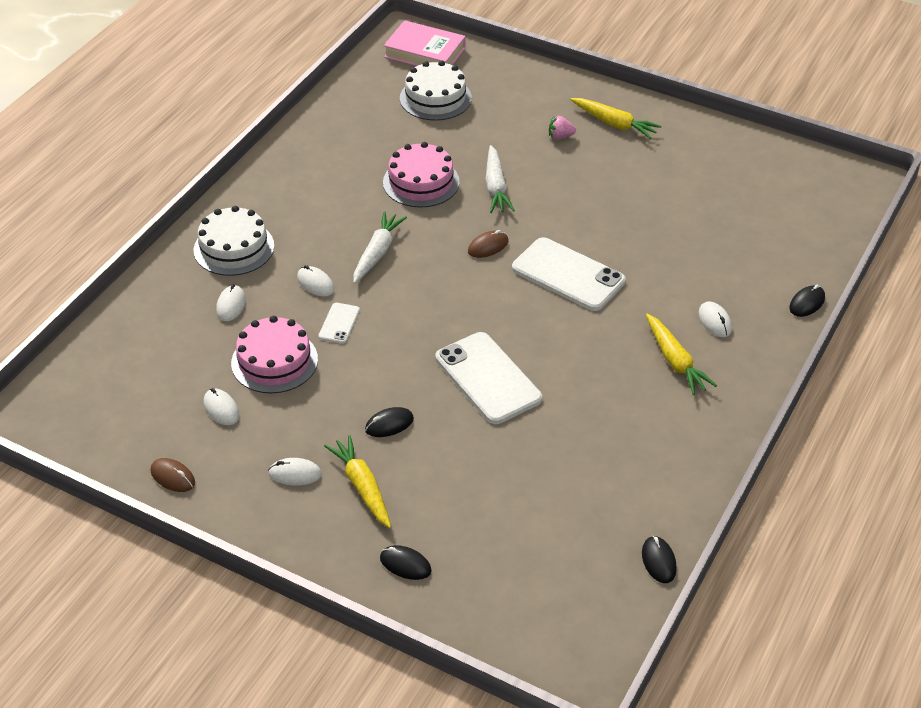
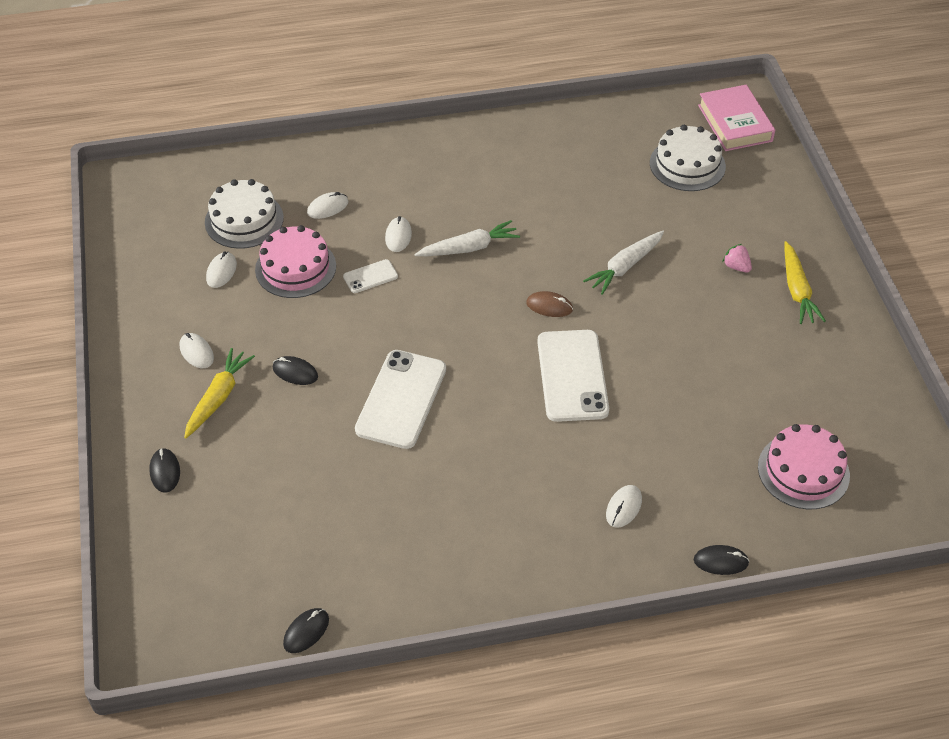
camera: 50 degrees right, 5 degrees up
(173, 477) = (135, 290): brown mouse -> none
(234, 248) = (387, 169): white cake -> white cake (244, 220)
(421, 182) = (577, 220): pink cake -> pink cake (803, 471)
(675, 361) = (545, 508): yellow carrot -> none

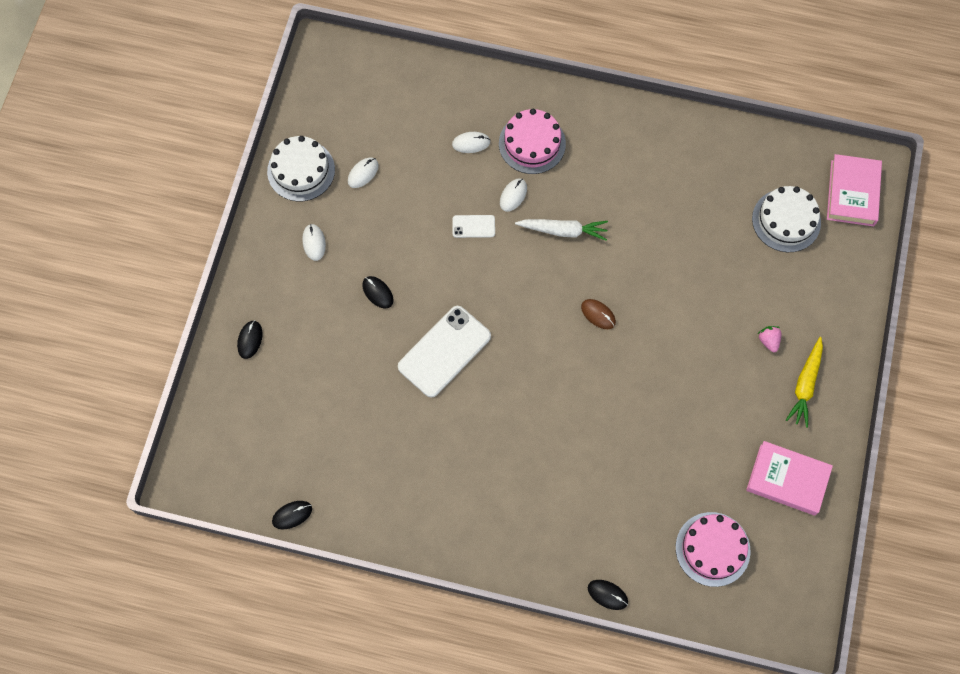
camera: 25 degrees right, 20 degrees up
(218, 397) = (313, 291): yellow carrot -> none
(244, 220) = (401, 129): white cake -> white cake (301, 170)
(295, 268) = (420, 193): pink cake -> pink cake (532, 143)
(572, 376) = (582, 387): white phone -> none
(623, 507) = (561, 518): white mouse -> none
(624, 267) = (677, 302): white carrot -> none
(836, 378) = (787, 479): none -> pink book

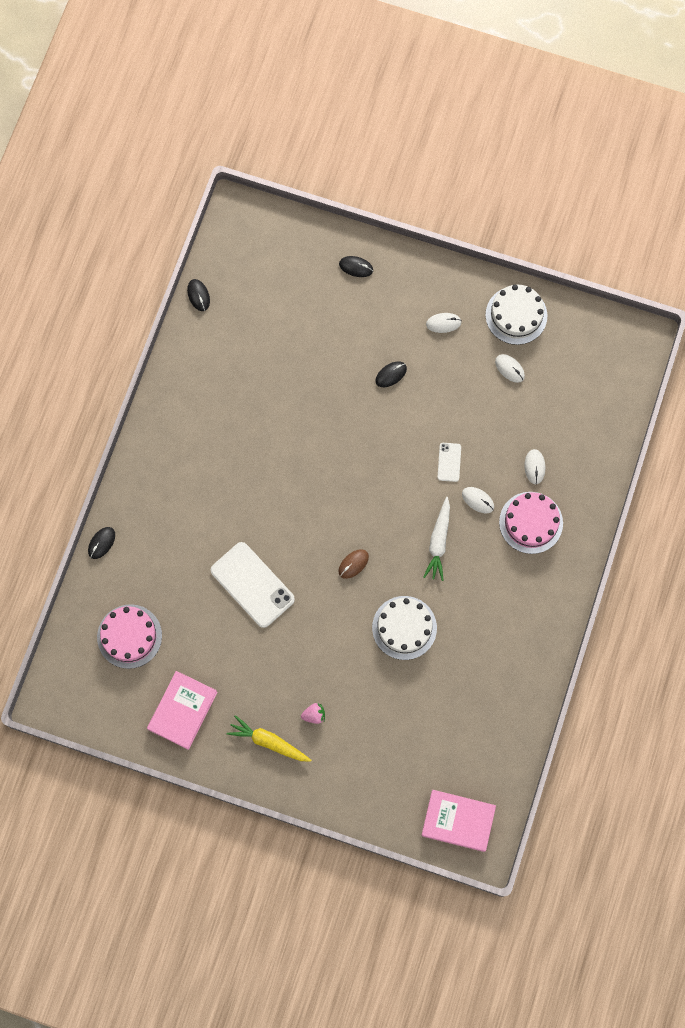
camera: 95 degrees right, 5 degrees up
(444, 351) = (330, 427): white phone -> white phone (252, 585)
(786, 220) = (433, 751): white cake -> white cake (404, 627)

